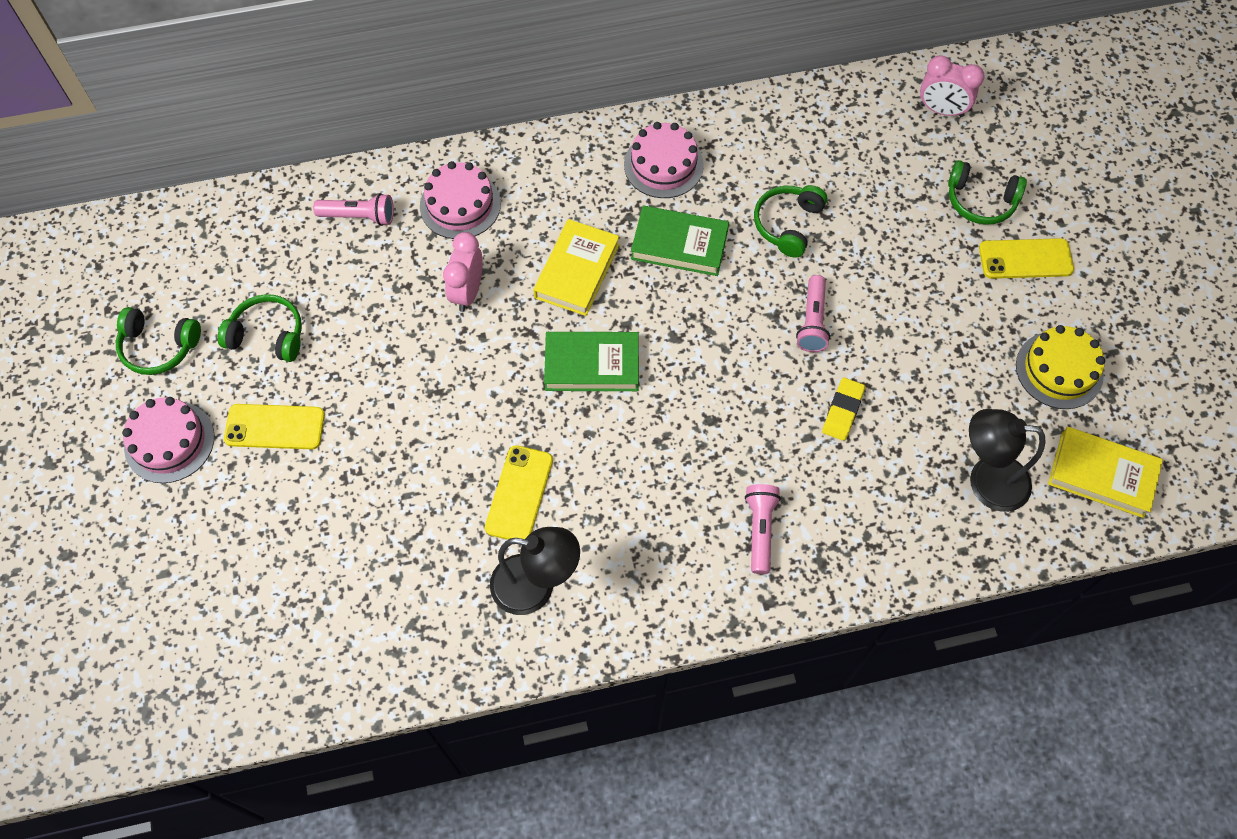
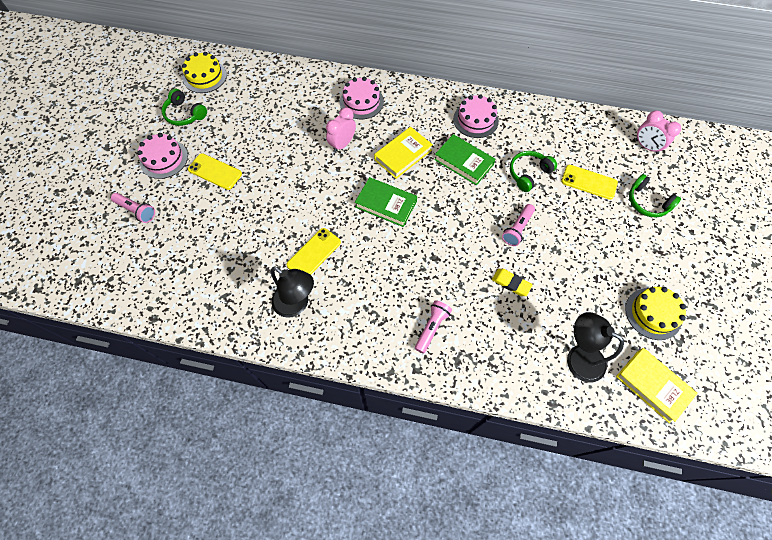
camera: 25 degrees right, 0 degrees up
(154, 263) = (205, 76): none -> yellow cake
(267, 335) = (236, 128): green headphones -> none
(359, 216) = (310, 90): pink flashlight -> pink flashlight (136, 211)
(842, 411) = (511, 283): yellow eraser -> yellow eraser turned 75 degrees clockwise
(1025, 259) = (660, 243): yellow phone -> yellow phone (589, 182)

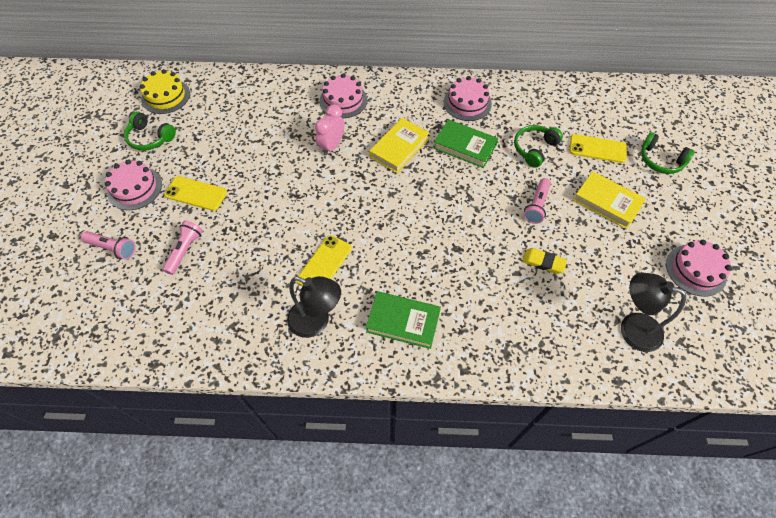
camera: 10 degrees left, 5 degrees down
(386, 204) = (392, 201): green book -> green book (403, 321)
(431, 328) = (470, 322): pink flashlight -> pink flashlight (185, 250)
(646, 146) = (645, 106): pink clock -> none
(653, 313) = (696, 270): yellow cake -> pink cake
(653, 385) = (715, 344): yellow book -> yellow book (607, 202)

